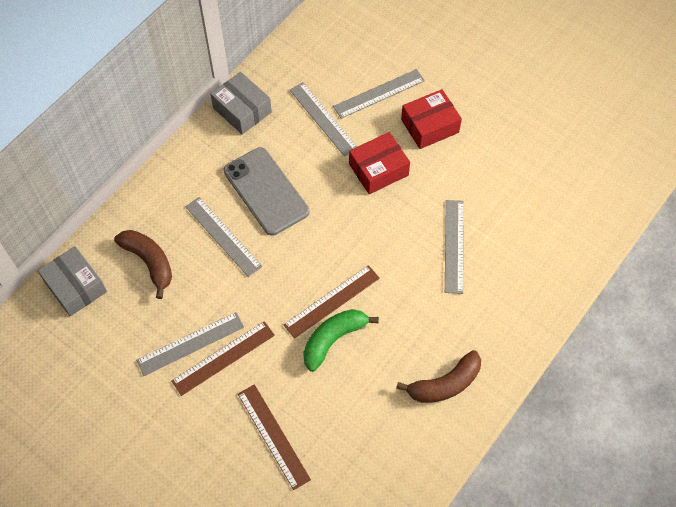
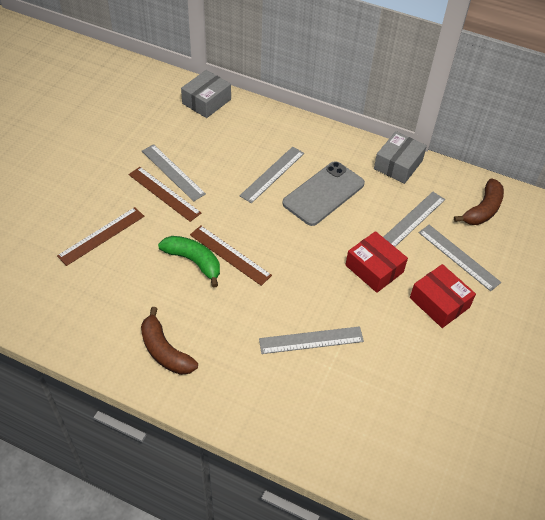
camera: 75 degrees right, 10 degrees down
(149, 262) = (237, 136): brown banana -> brown banana (483, 210)

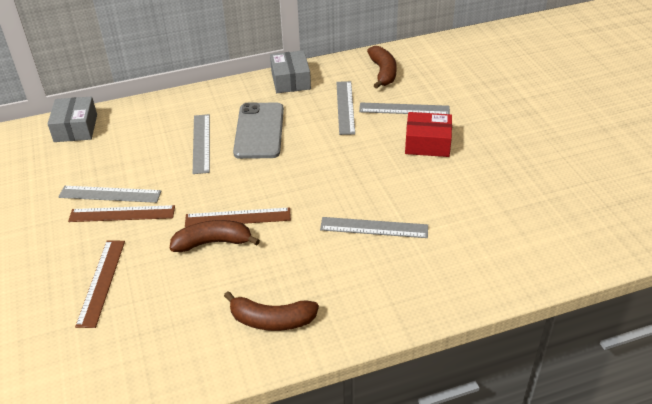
camera: 40 degrees left, 10 degrees down
(194, 261) = (213, 242): green banana -> brown banana
(311, 340) = (374, 227): grey ruler -> grey ruler turned 60 degrees clockwise
(374, 268) = (358, 153): red box -> none

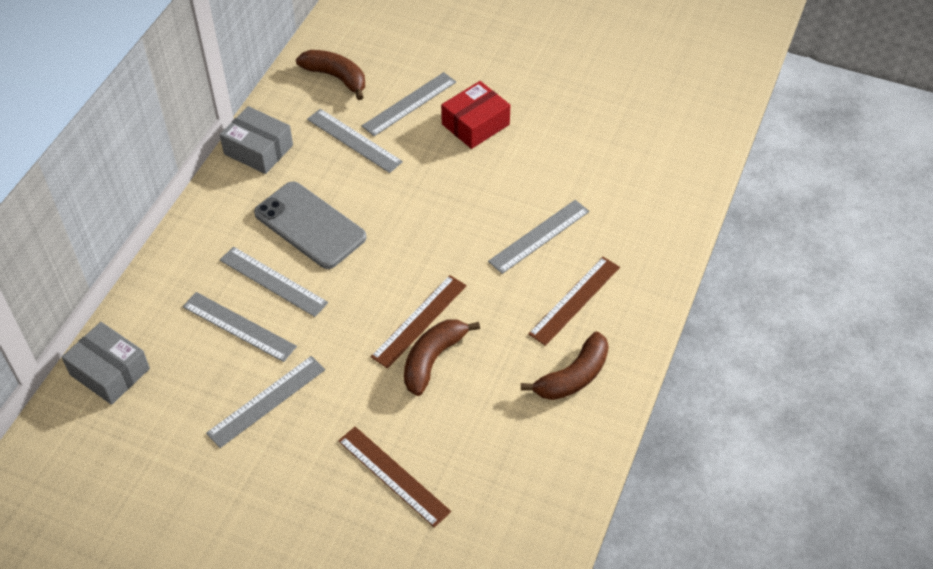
camera: 50 degrees left, 10 degrees up
(122, 214) = (310, 407): brown ruler -> brown ruler (575, 300)
(154, 151) = (239, 326): none -> grey ruler

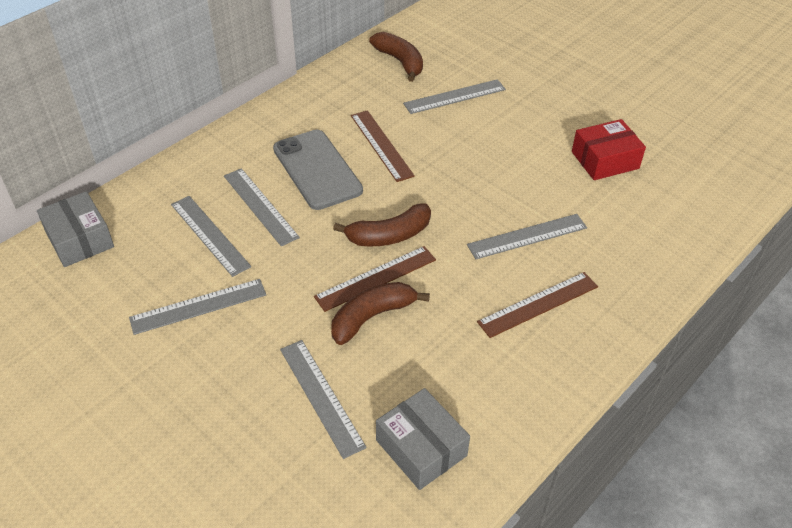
camera: 20 degrees right, 5 degrees down
(258, 149) = (305, 99): grey box -> grey box (421, 447)
(354, 140) = (391, 113): grey ruler -> grey ruler (321, 397)
(393, 475) = (280, 414): brown ruler -> brown ruler (381, 145)
(475, 124) = (508, 127): red box -> red box (605, 160)
(573, 376) = (506, 377): brown banana -> brown banana (389, 235)

